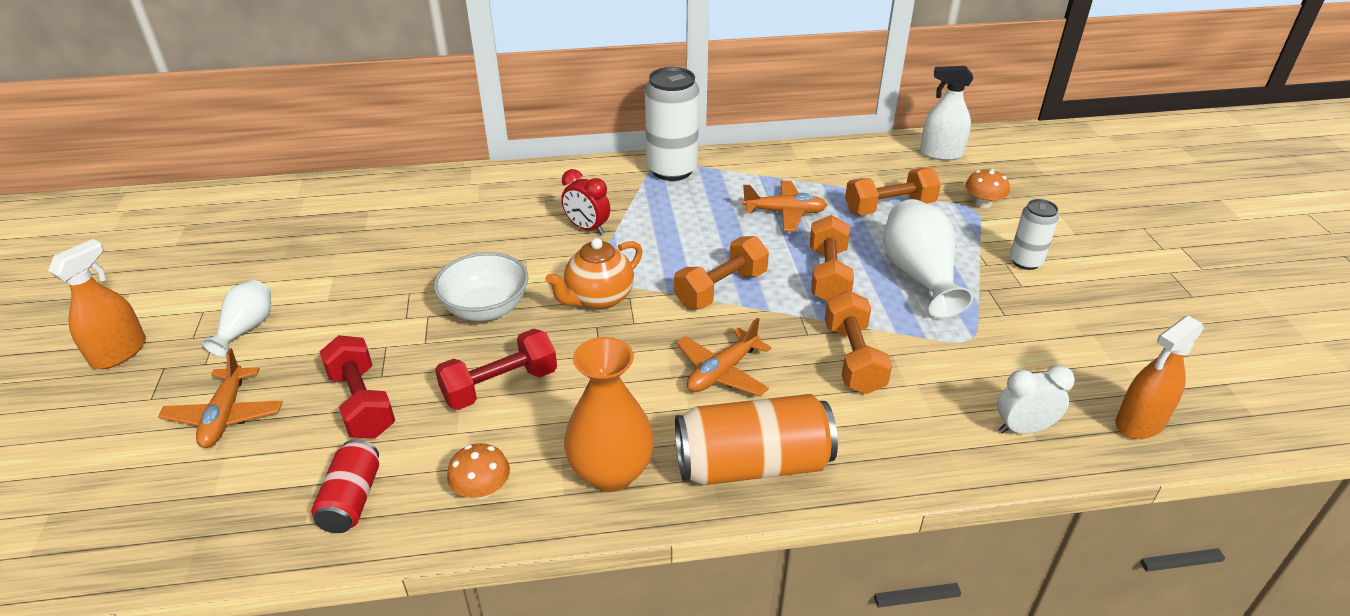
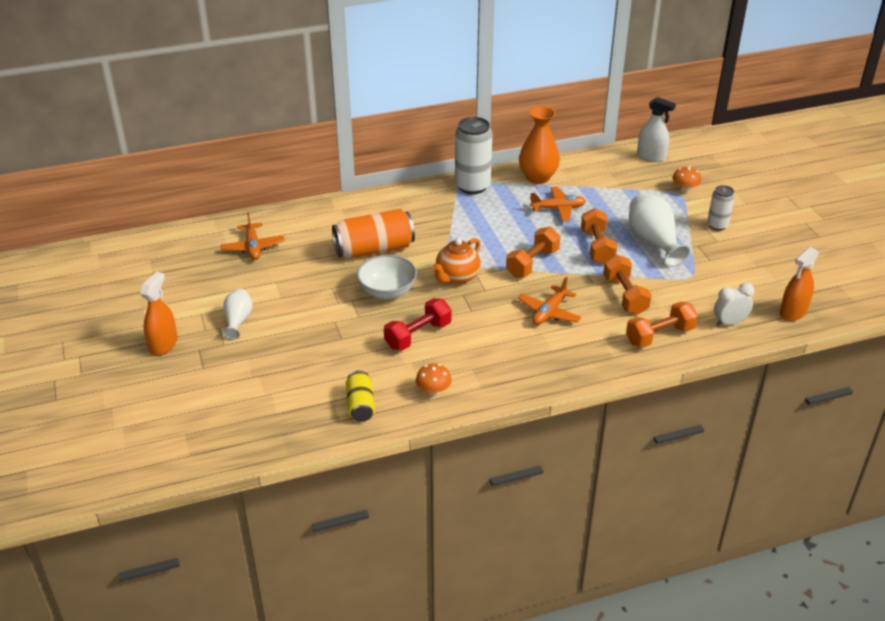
camera: 10 degrees left, 0 degrees up
(225, 416) = (257, 372): orange plane -> orange plane (253, 247)
(352, 499) = (360, 405): red can -> yellow can
(362, 403) = (338, 355): red dumbbell -> none
(587, 228) = (430, 233): red clock -> none
(611, 472) = (504, 373): orange vase -> orange vase (538, 177)
(752, 464) = (582, 359): orange can -> orange can (374, 249)
(889, 207) = (625, 198): orange dumbbell -> orange dumbbell (660, 335)
(941, 154) = (651, 156): white spray bottle -> white spray bottle turned 150 degrees counterclockwise

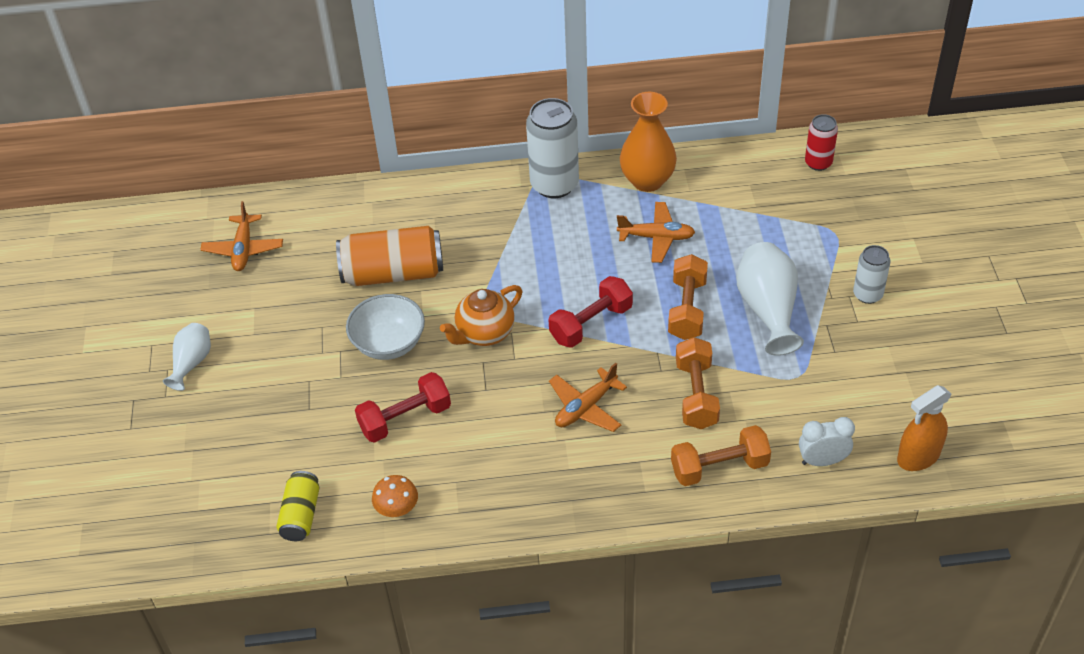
camera: 15 degrees right, 10 degrees up
(163, 344) = (94, 386): orange spray bottle -> none
(532, 263) = (591, 324): orange dumbbell -> red dumbbell
(651, 156) = (818, 163): white spray bottle -> red can
(685, 189) = (845, 226): orange mushroom -> none

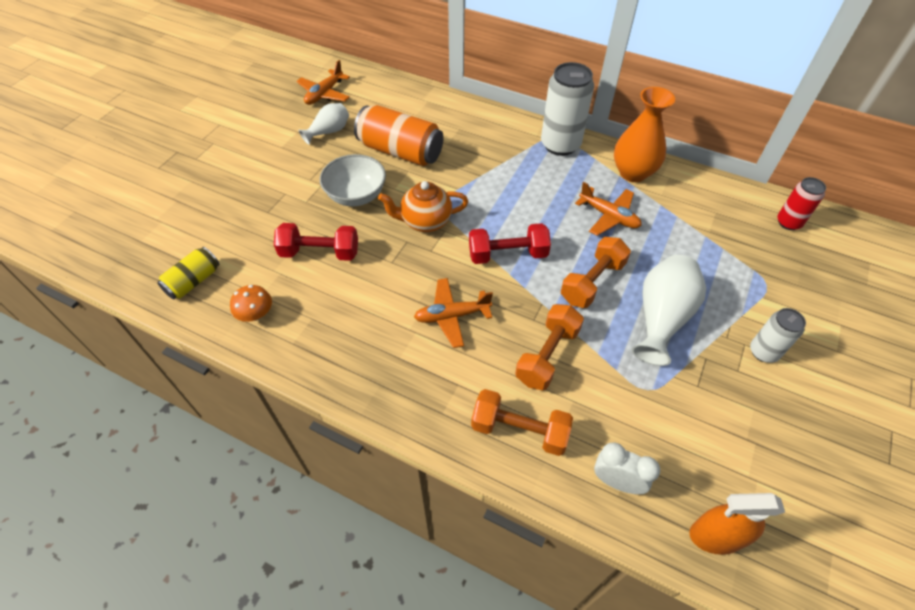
camera: 30 degrees right, 5 degrees up
(192, 363) = (230, 146): white vase -> white vase (329, 132)

